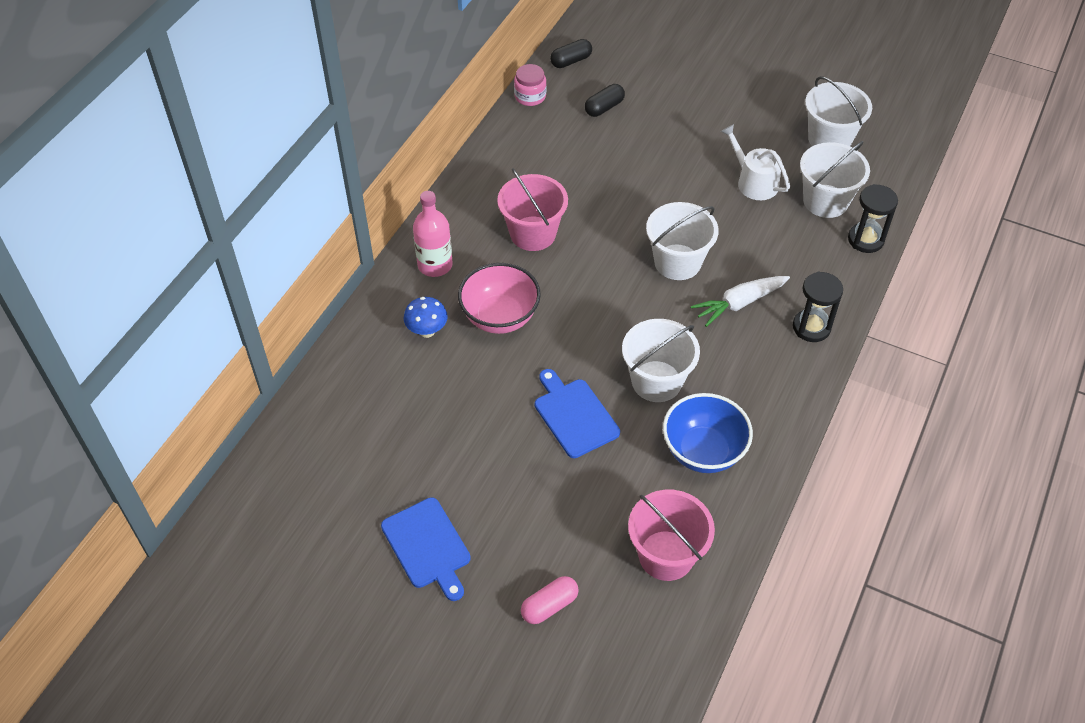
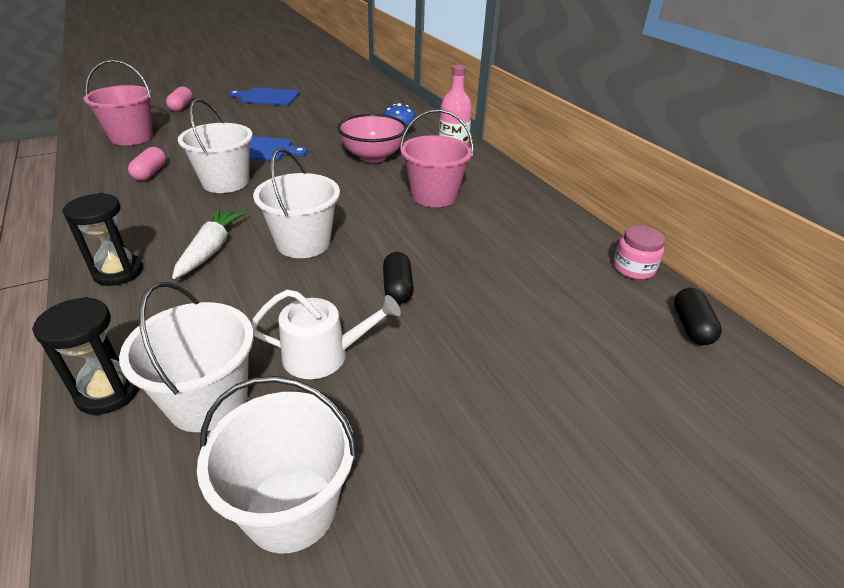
camera: 125 degrees right, 15 degrees down
(604, 107) = (574, 308): black capsule -> black capsule (398, 288)
(703, 451) = (150, 173): blue bowl -> pink capsule

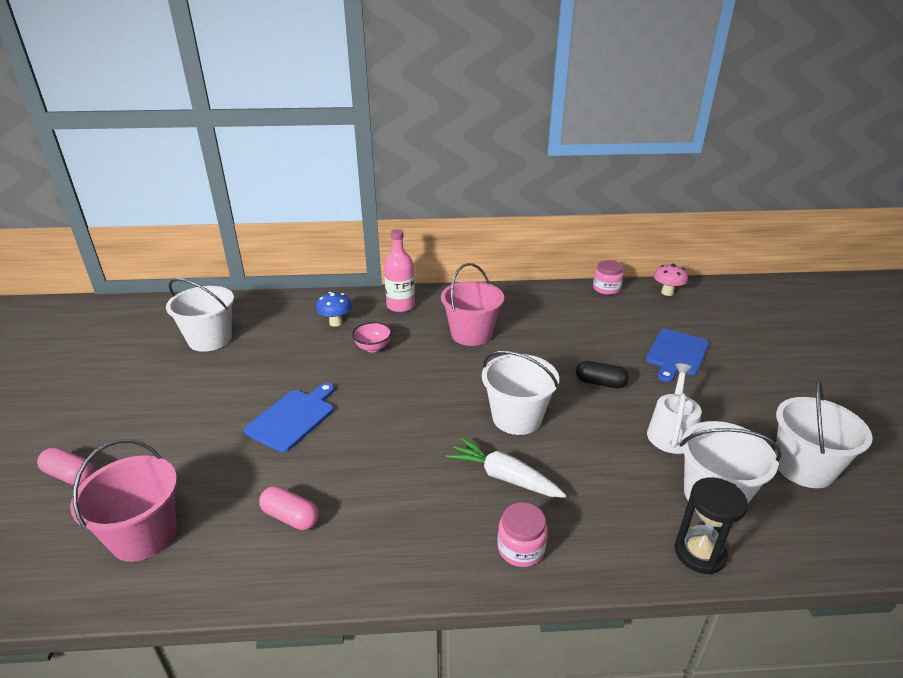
camera: 65 degrees left, 5 degrees down
(118, 272) = (521, 548): black hourglass -> pink jar
(225, 182) = (362, 453): white bucket -> white bucket (210, 339)
(267, 97) = (125, 390): blue cutting board -> blue cutting board (676, 354)
(373, 157) = (373, 348): pink bowl -> pink bowl, size x0.56
(691, 326) = (667, 292): black capsule -> pink mushroom

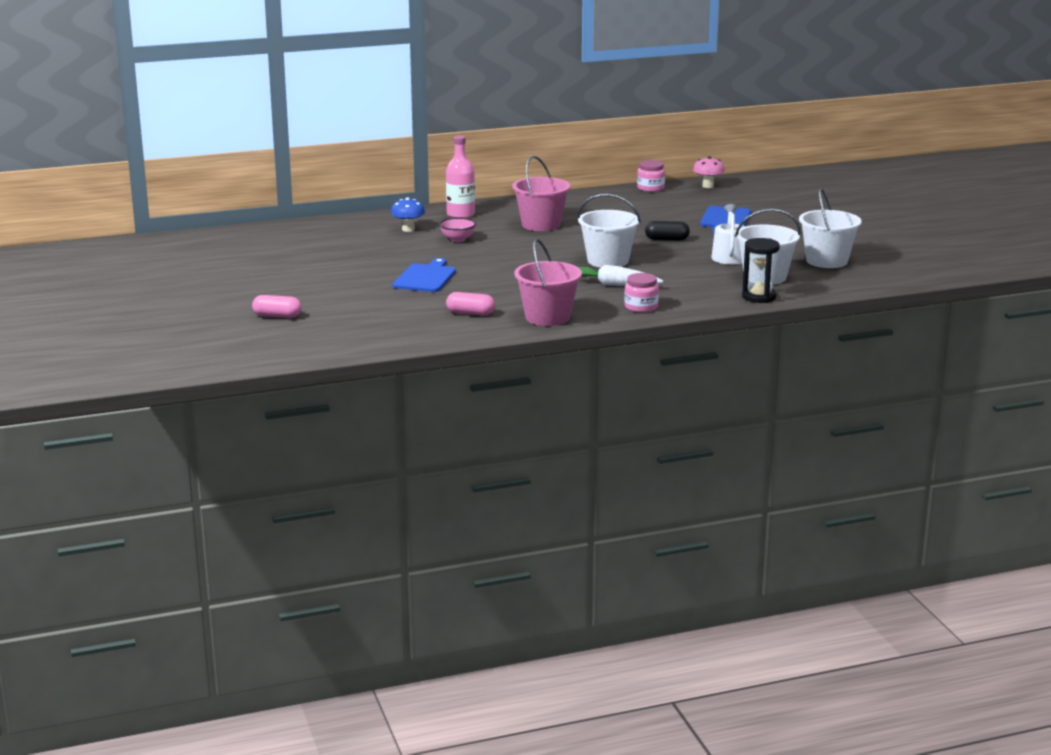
camera: 15 degrees left, 10 degrees down
(144, 535) = (371, 329): pink bucket -> pink bucket (547, 317)
(210, 339) = (299, 248): white bucket -> none

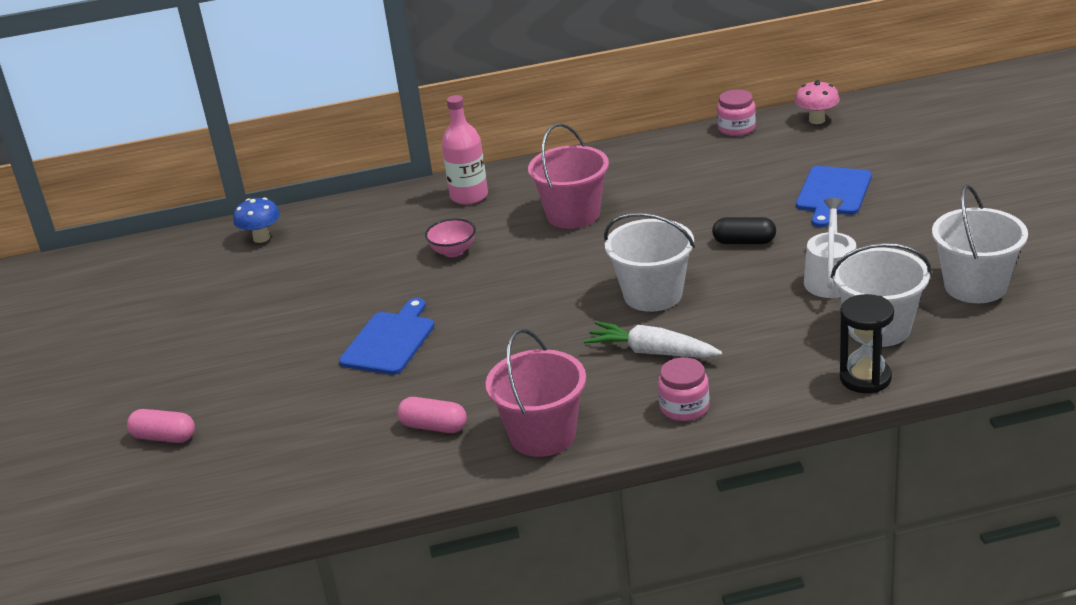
camera: 10 degrees right, 10 degrees up
(408, 229) = (392, 231): blue mushroom -> blue mushroom (261, 238)

